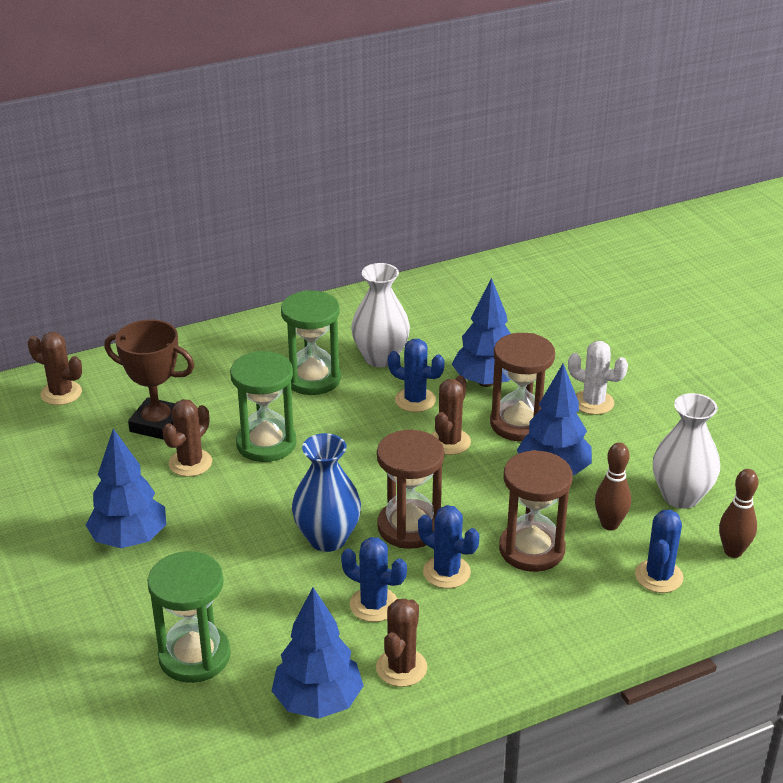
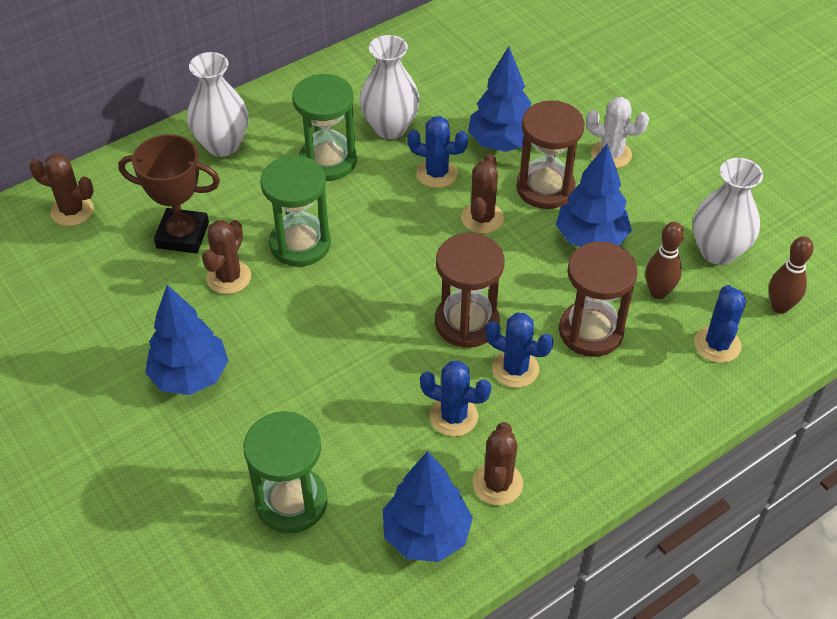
camera: 10 degrees left, 15 degrees up
(216, 355) = (222, 145): none -> white vase
(327, 538) = (389, 347): blue vase -> none

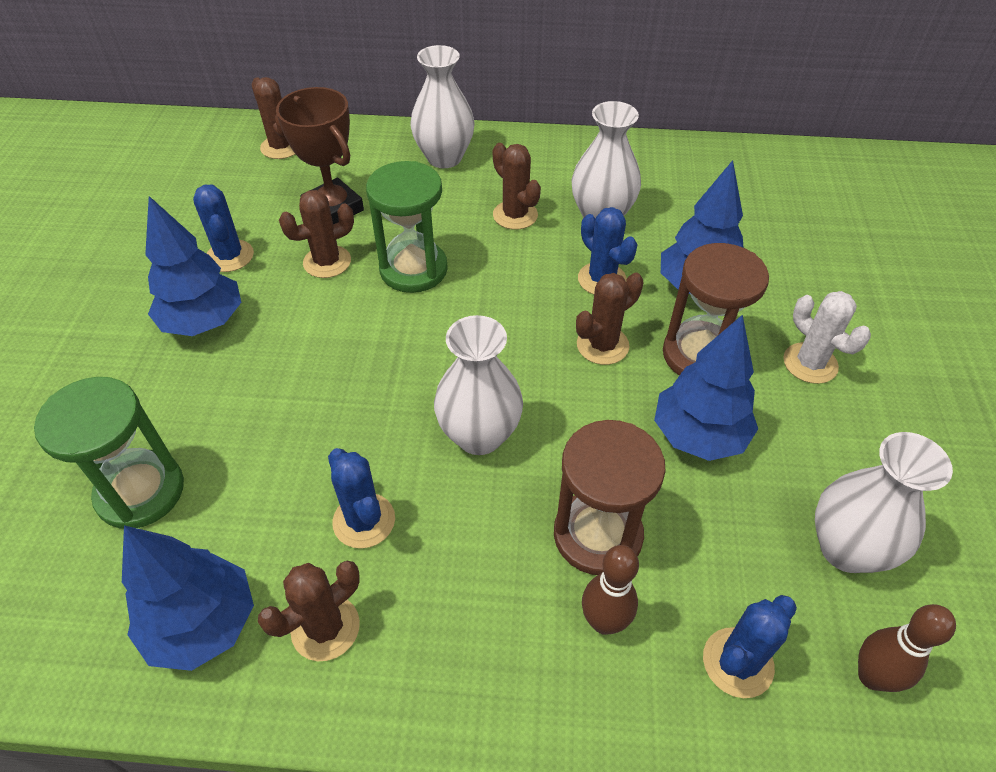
camera: 40 degrees right, 0 degrees up
(328, 161) = (515, 215): green hourglass -> brown cactus
(467, 322) = (479, 435): brown hourglass -> white vase
(515, 369) = (475, 517): blue cactus -> blue cactus (230, 256)
(658, 292) = (721, 546): brown bowling pin -> brown bowling pin (604, 622)

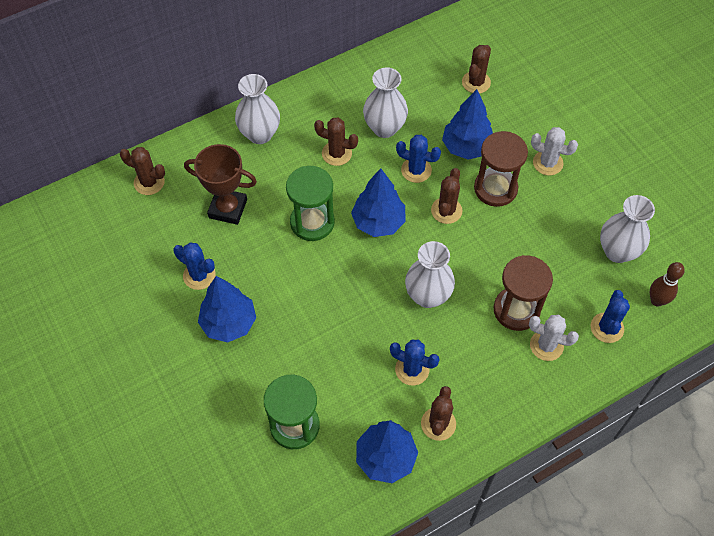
camera: 35 degrees left, 10 degrees up
(327, 262) = (259, 246): brown cactus -> brown cactus (476, 82)
(604, 622) = (546, 345): brown bowling pin -> white cactus
(698, 436) = (525, 234): blue tree -> blue tree (378, 222)

